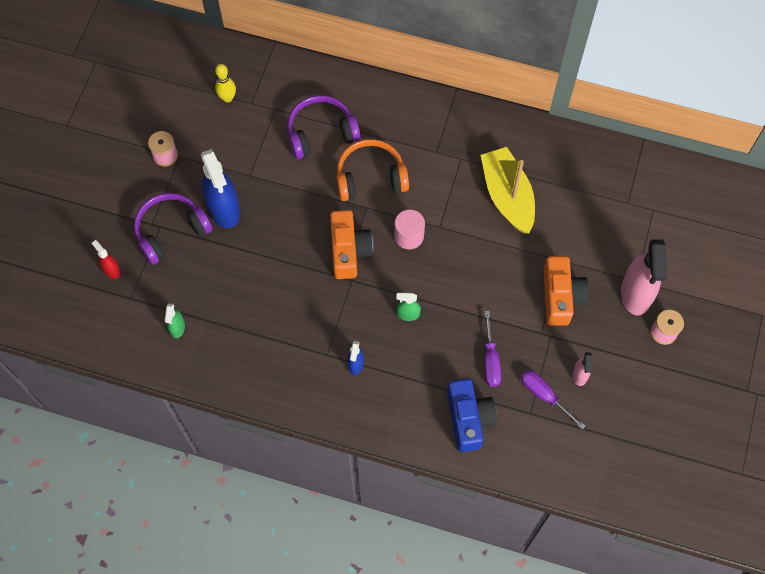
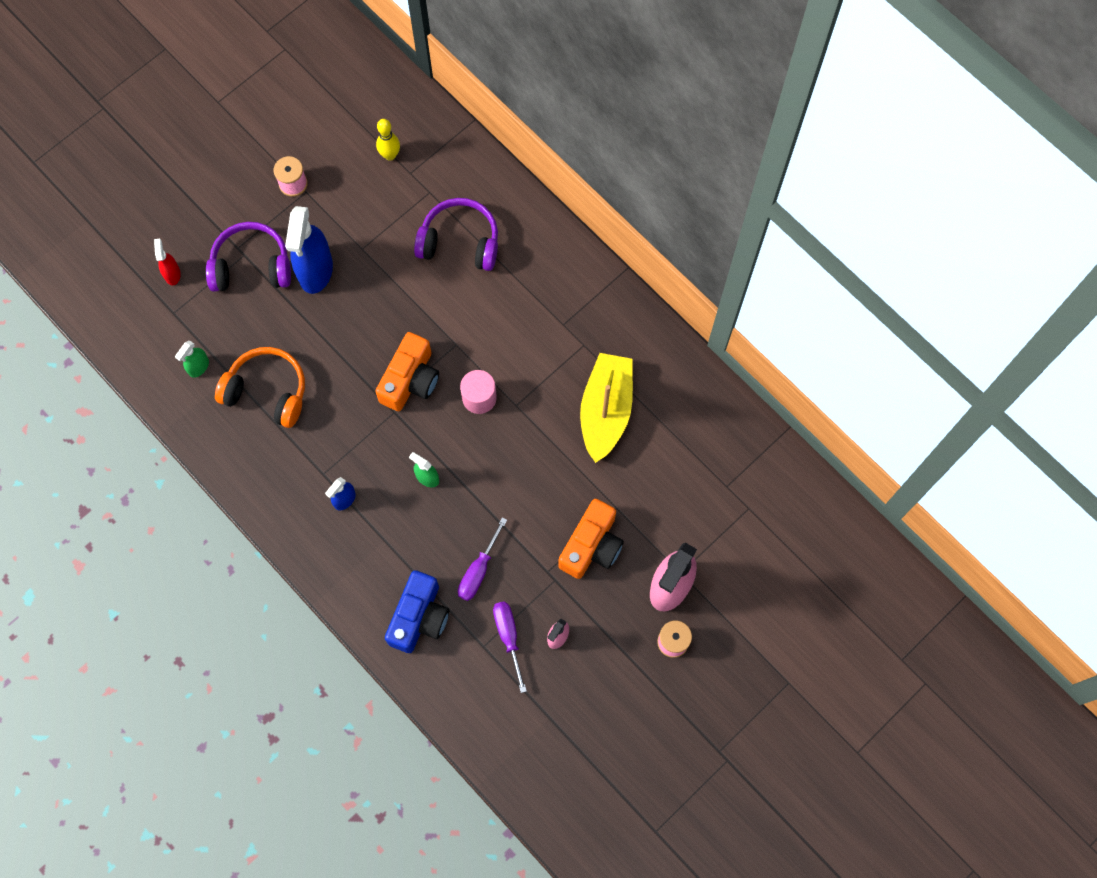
camera: 30 degrees right, 5 degrees up
(370, 177) = (480, 315): orange headphones -> orange headphones (267, 391)

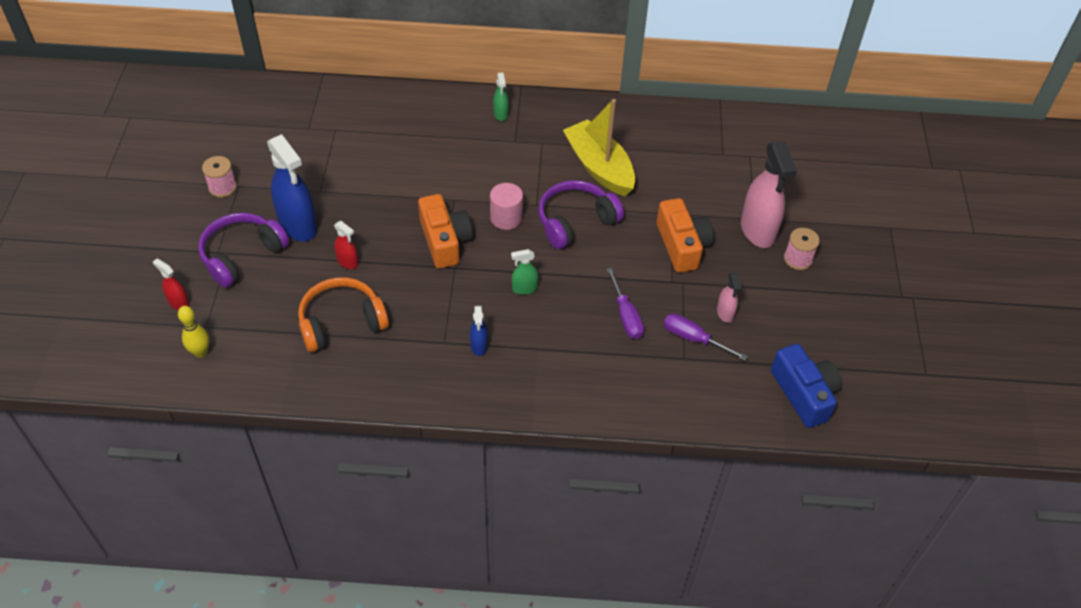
camera: 45 degrees left, 20 degrees down
(199, 367) = (266, 346): green spray bottle -> green spray bottle (501, 114)
(321, 338) = (348, 262): none -> red spray bottle
(390, 155) = (282, 127): yellow bowling pin -> yellow bowling pin (200, 352)
(419, 617) = (619, 376): blue camera -> blue camera (804, 394)
(460, 242) = (389, 142): purple headphones -> purple headphones (575, 221)

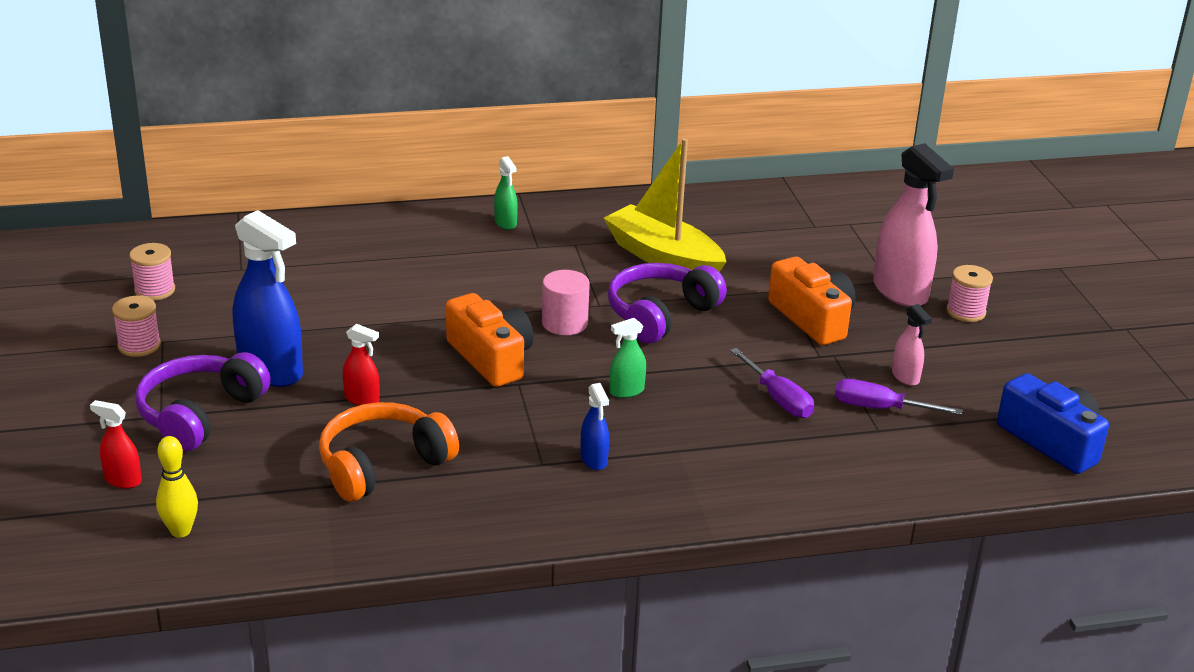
camera: 15 degrees left, 20 degrees down
(247, 138) = (155, 290): none -> pink spool

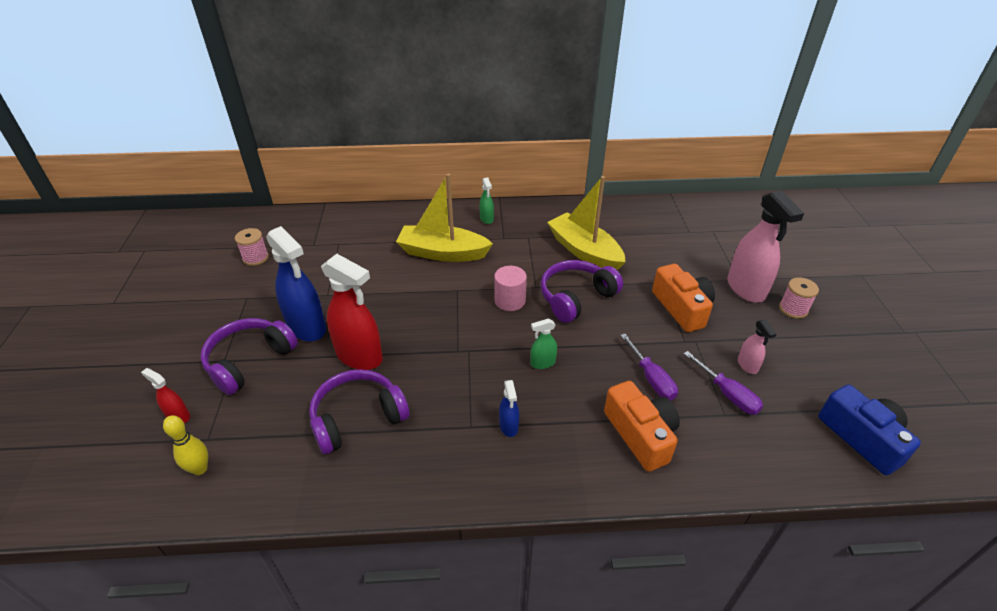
camera: 10 degrees right, 10 degrees up
(139, 345) = (231, 300): pink spool -> none
(362, 399) = (359, 356): red spray bottle -> red spray bottle, size x2.09
(382, 465) = (357, 418): orange headphones -> purple headphones
(449, 270) = (442, 253): none -> yellow boat
(491, 358) = (454, 327): orange camera -> orange camera (640, 435)
(880, 408) = (727, 394): purple screwdriver -> purple screwdriver turned 150 degrees counterclockwise

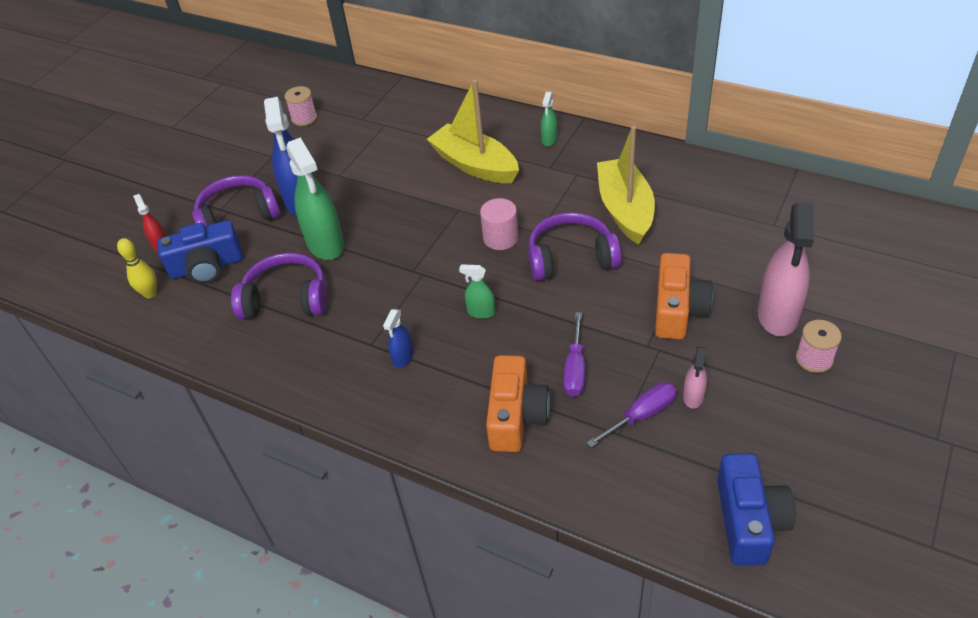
camera: 35 degrees right, 5 degrees up
(248, 418) = (207, 266): none -> blue camera
(359, 356) = (325, 244): red spray bottle -> green spray bottle
(727, 394) = (641, 415): purple screwdriver -> purple screwdriver turned 120 degrees counterclockwise

